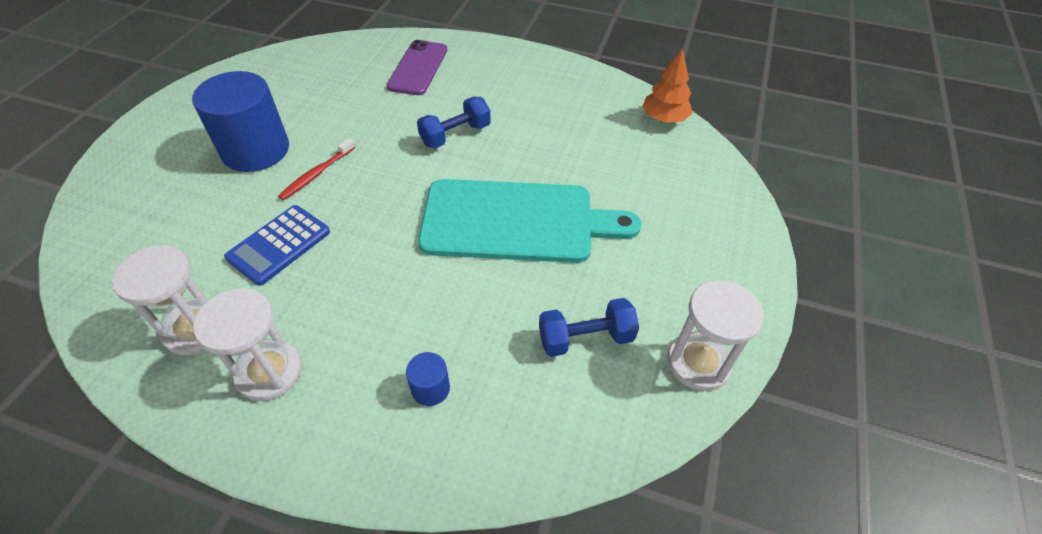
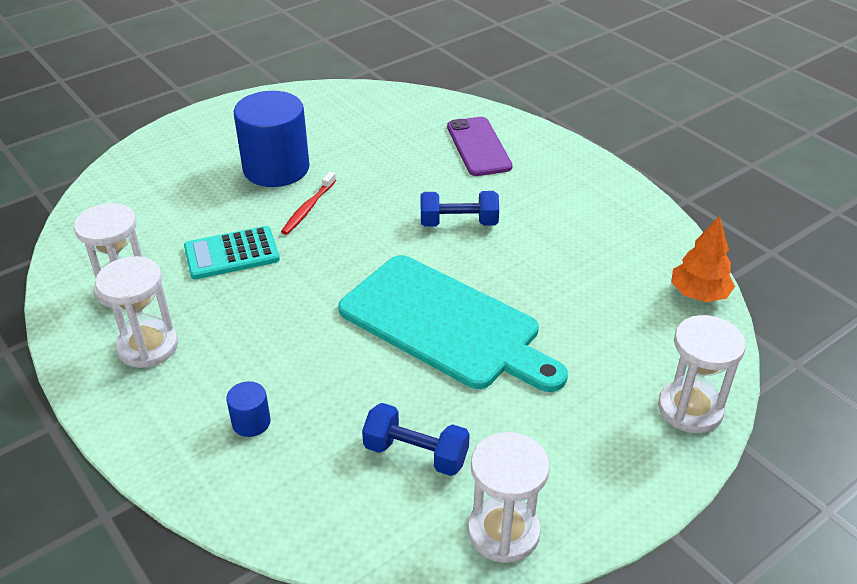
camera: 35 degrees right, 10 degrees down
(279, 245) = (231, 254): blue calculator -> turquoise calculator
(317, 173) = (308, 208): red toothbrush -> red toothbrush turned 45 degrees counterclockwise
(418, 68) = (478, 147): purple phone -> purple phone turned 60 degrees counterclockwise
(730, 203) = (690, 409): none -> white hourglass

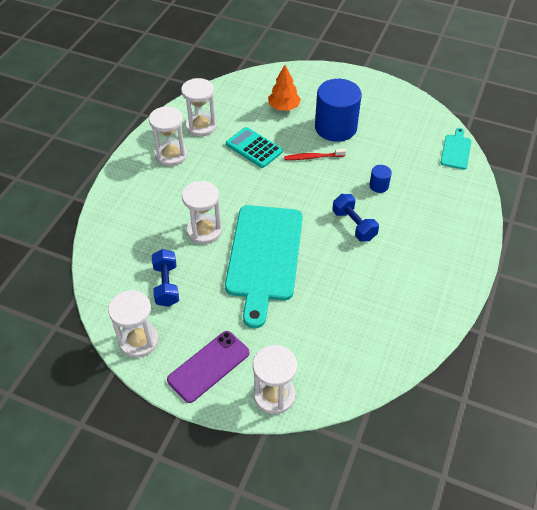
camera: 60 degrees right, 10 degrees up
(251, 422) = (148, 215): blue cylinder -> blue cylinder (379, 186)
(343, 368) = (204, 231): none -> white hourglass
(412, 101) = (456, 150): none -> turquoise cutting board
(478, 147) = (437, 202): purple phone -> purple phone (208, 366)
(698, 294) = (381, 369): orange tree -> orange tree (284, 107)

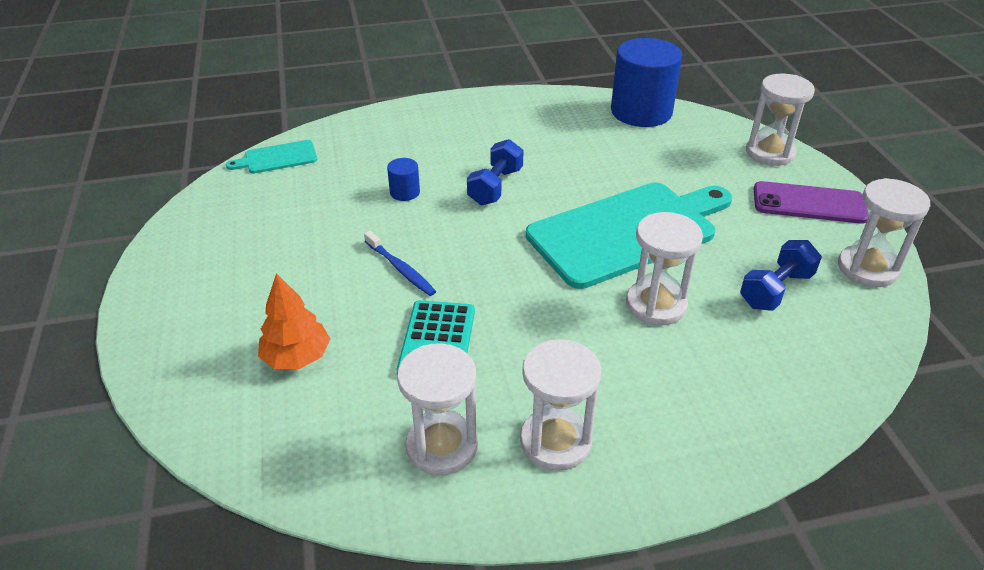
camera: 125 degrees left, 10 degrees down
(313, 157) = (400, 269): red toothbrush -> blue toothbrush
(335, 127) = (308, 275): blue cylinder -> blue cylinder (641, 112)

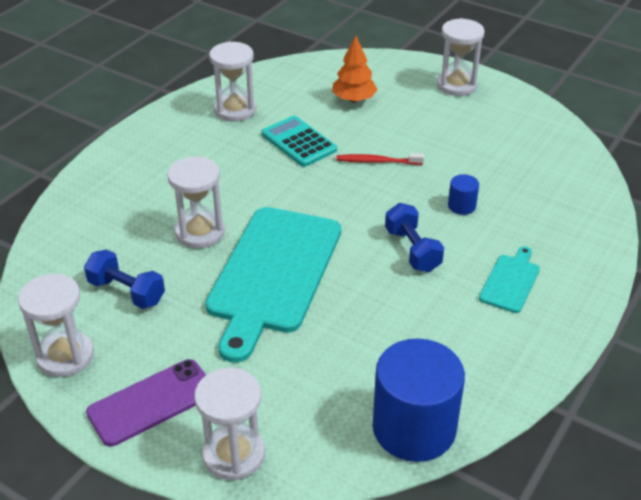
camera: 135 degrees right, 0 degrees up
(277, 158) = (585, 175): turquoise cutting board -> turquoise cutting board (510, 281)
(400, 269) = (377, 161): blue toothbrush -> red toothbrush
(555, 441) = (184, 139): white hourglass -> white hourglass (456, 85)
(776, 290) = (126, 292): blue dumbbell -> blue dumbbell turned 60 degrees counterclockwise

